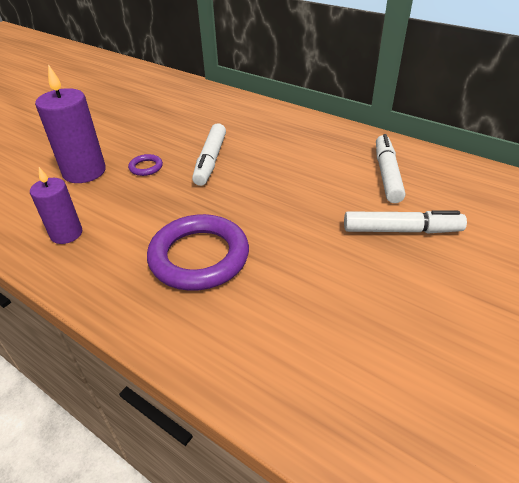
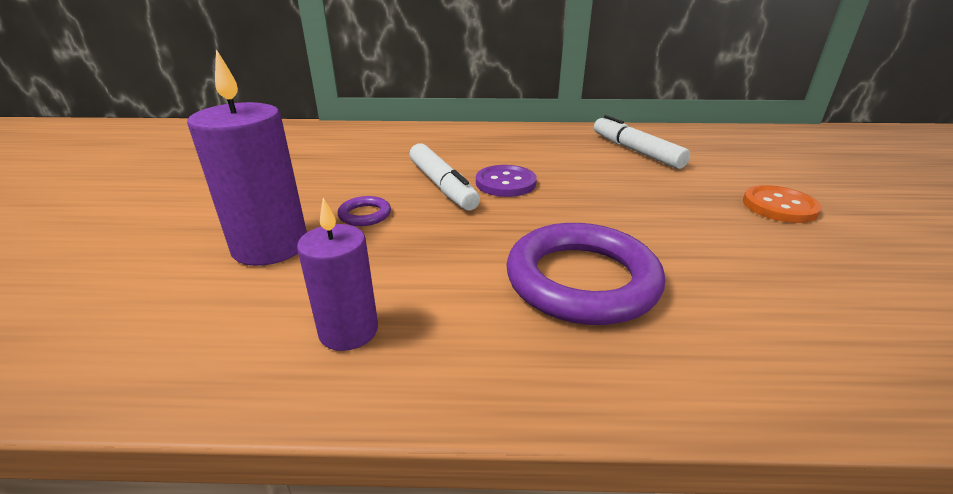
camera: 35 degrees left, 10 degrees down
(250, 171) = (505, 183): none -> purple button
(401, 230) = (720, 186): white marker -> none
(419, 265) = (779, 206): none -> orange button

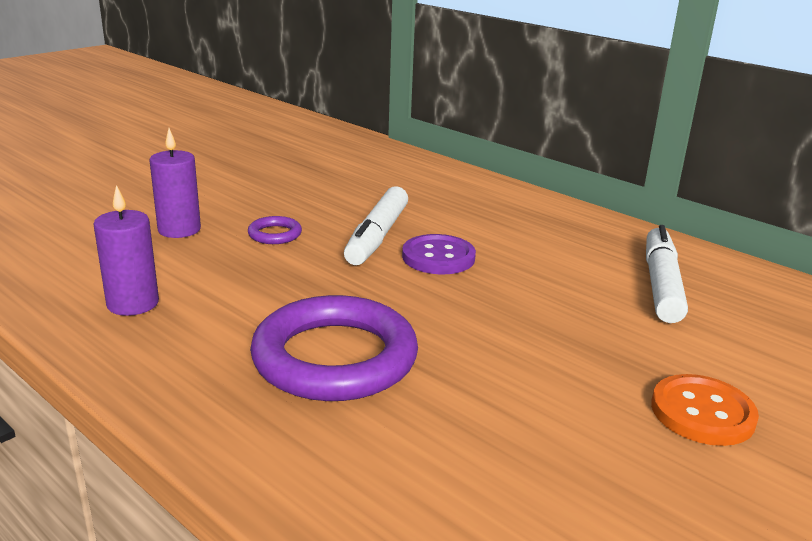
camera: 40 degrees right, 5 degrees down
(270, 246) = (179, 230): purple candle -> purple candle, size x0.63

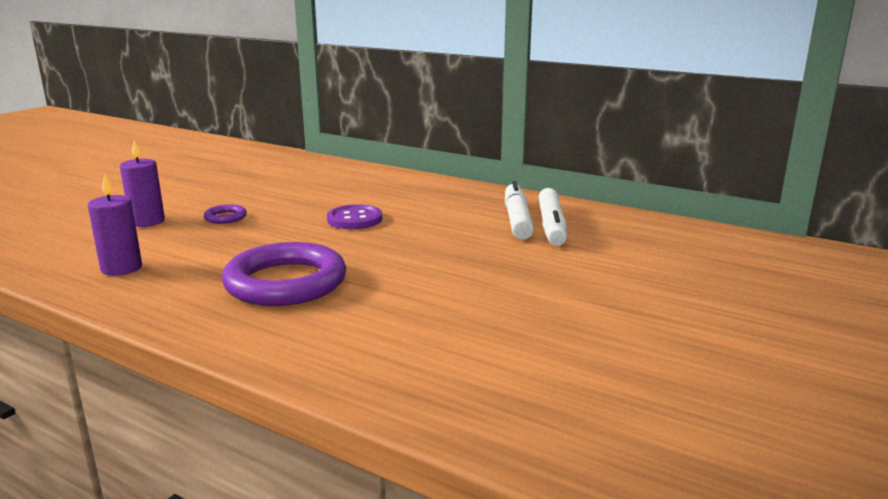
camera: 10 degrees left, 5 degrees down
(377, 236) = (306, 211): white marker -> white marker (551, 226)
(702, 413) = (545, 284): orange button -> none

